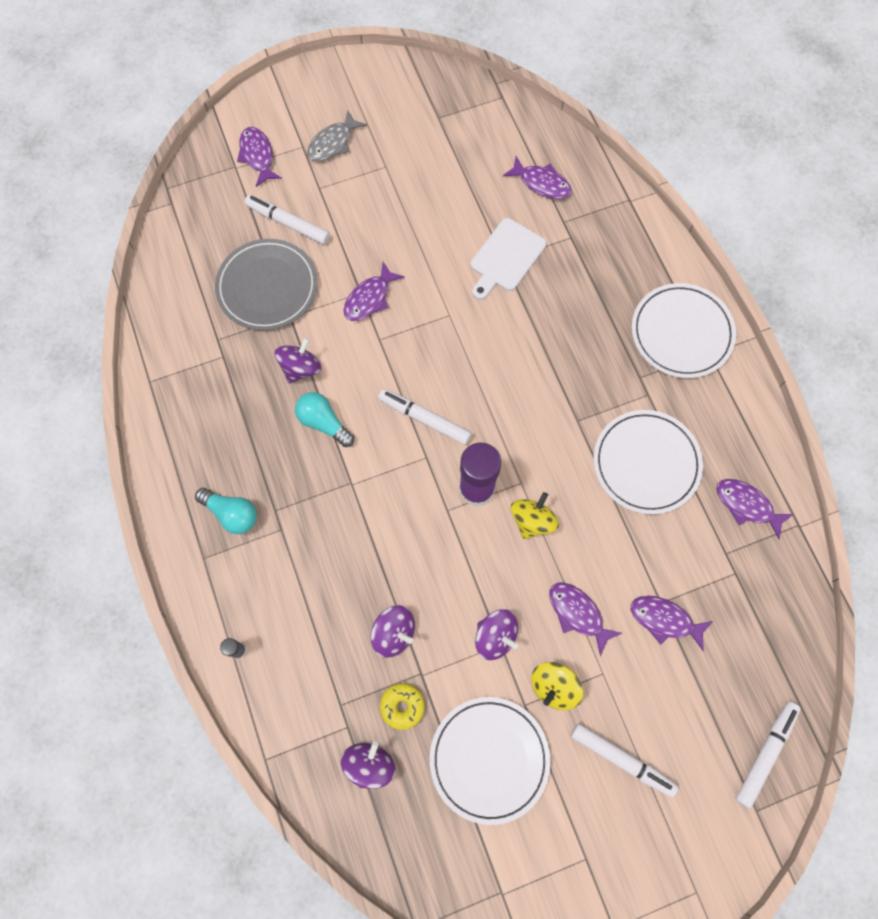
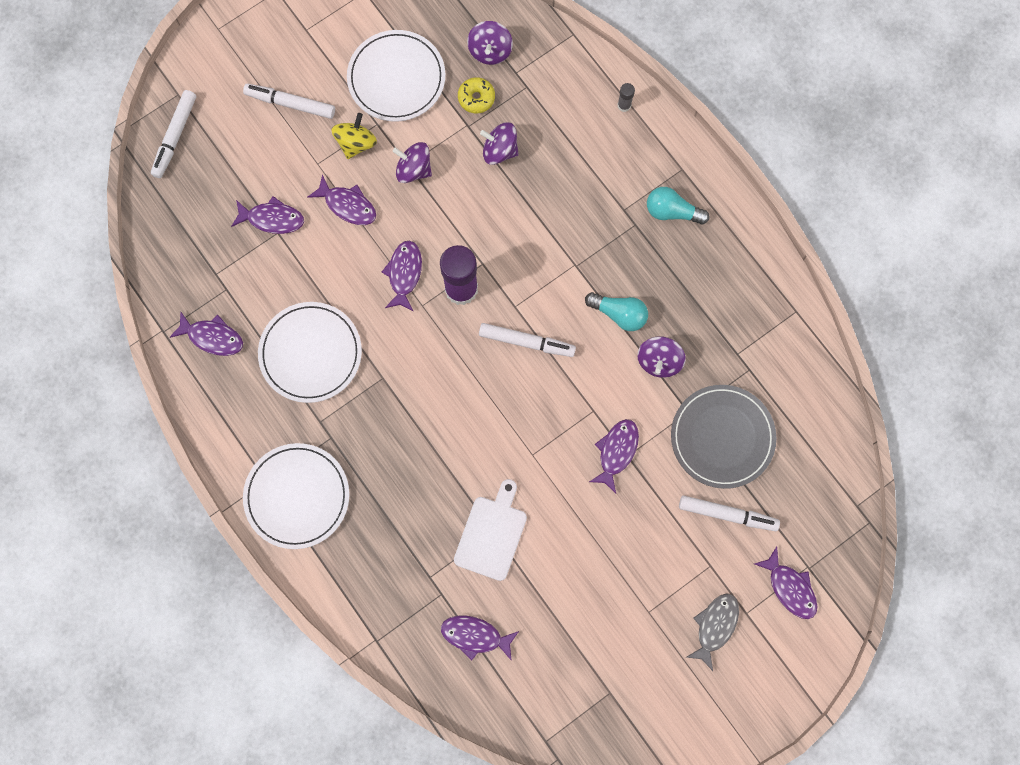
camera: 165 degrees right, 5 degrees up
(532, 520) = (404, 273): yellow spinning top -> purple fish

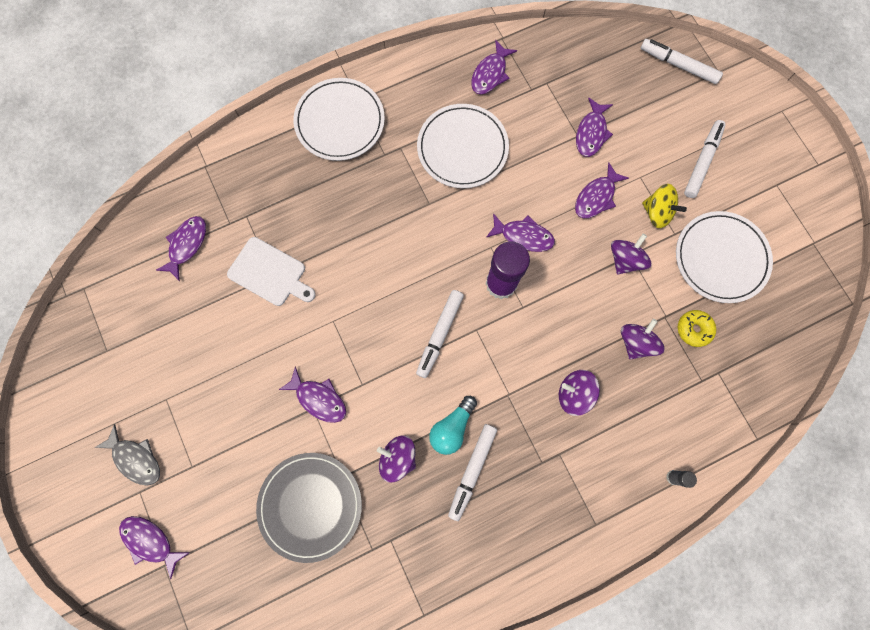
camera: 100 degrees right, 0 degrees up
(490, 51) = (744, 351): purple spinning top -> purple spinning top (574, 394)
(672, 212) = (550, 504): turquoise light bulb -> none
(727, 514) = (235, 494): white marker -> white marker (472, 471)
(790, 588) = (150, 541): purple fish -> purple fish turned 60 degrees clockwise

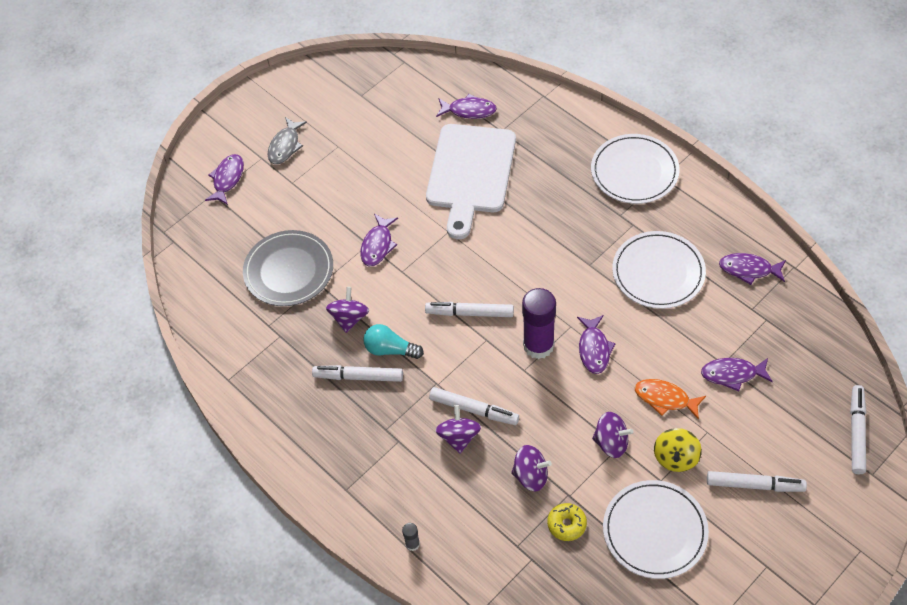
camera: 75 degrees right, 20 degrees down
(270, 273) = (470, 173): white cutting board -> white cutting board, size x1.71
(549, 369) = (474, 409): none -> white marker
(596, 197) = (665, 399): purple fish -> orange fish

